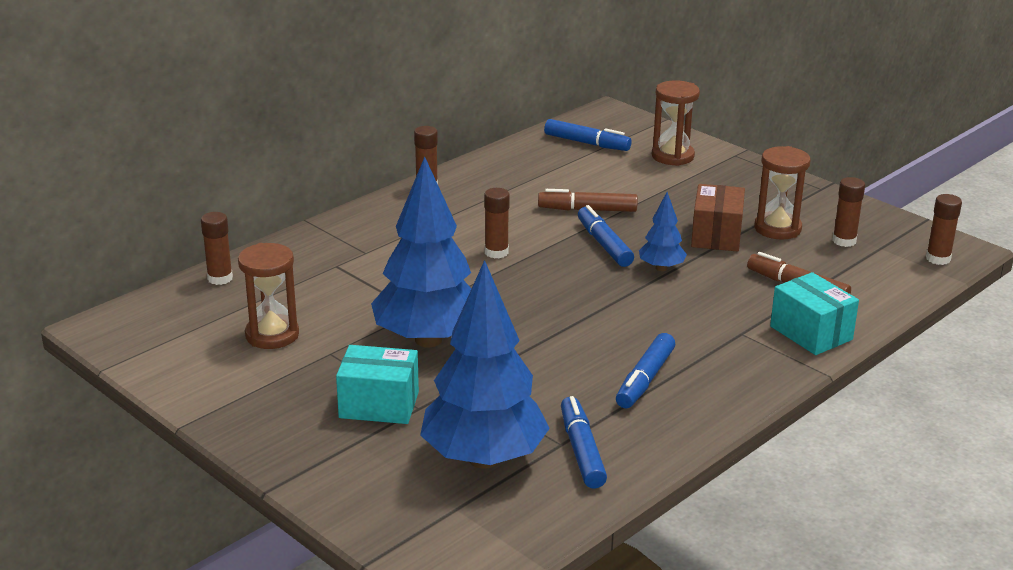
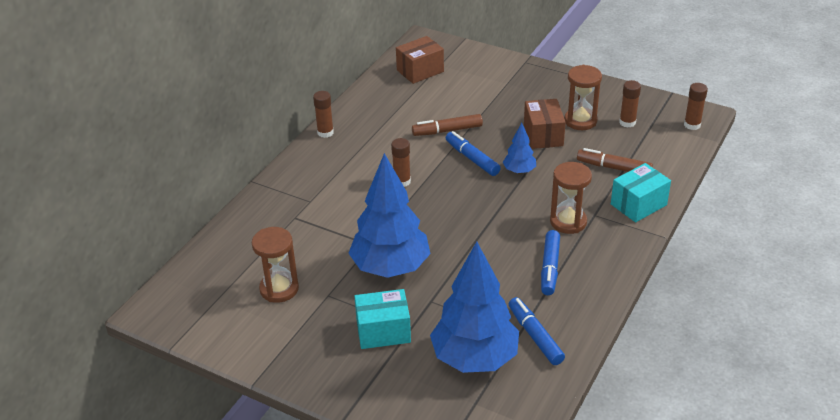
camera: 15 degrees left, 10 degrees up
(220, 278) = (216, 247): brown glue stick -> none
(587, 143) = (420, 71): blue marker -> brown box
(672, 156) = (484, 71): brown hourglass -> brown hourglass (568, 222)
(811, 333) = (638, 204): turquoise box -> turquoise box turned 75 degrees counterclockwise

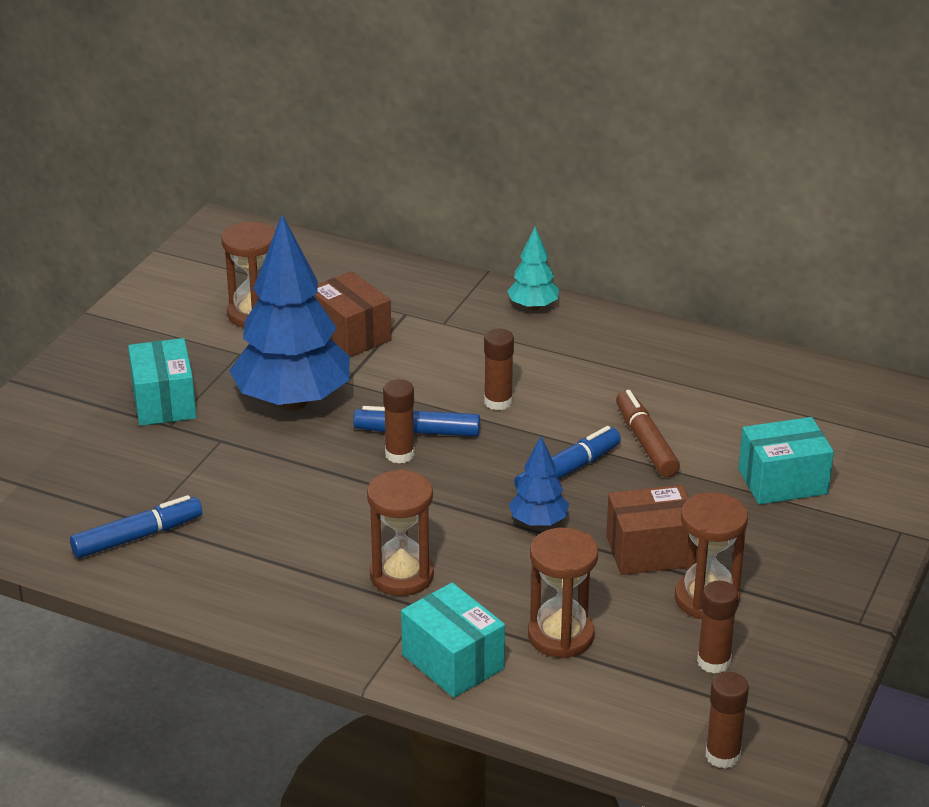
camera: 85 degrees right, 5 degrees down
(300, 164) = (533, 307): none -> turquoise tree
(325, 132) = (619, 322): brown glue stick -> brown glue stick (399, 454)
(420, 71) = (829, 406): brown box -> brown box (350, 334)
(475, 358) = (101, 482): blue tree -> none
(485, 90) = (783, 482): none -> turquoise box
(550, 268) = (286, 553): blue marker -> blue marker (417, 432)
(613, 168) = (561, 636): brown marker -> brown hourglass

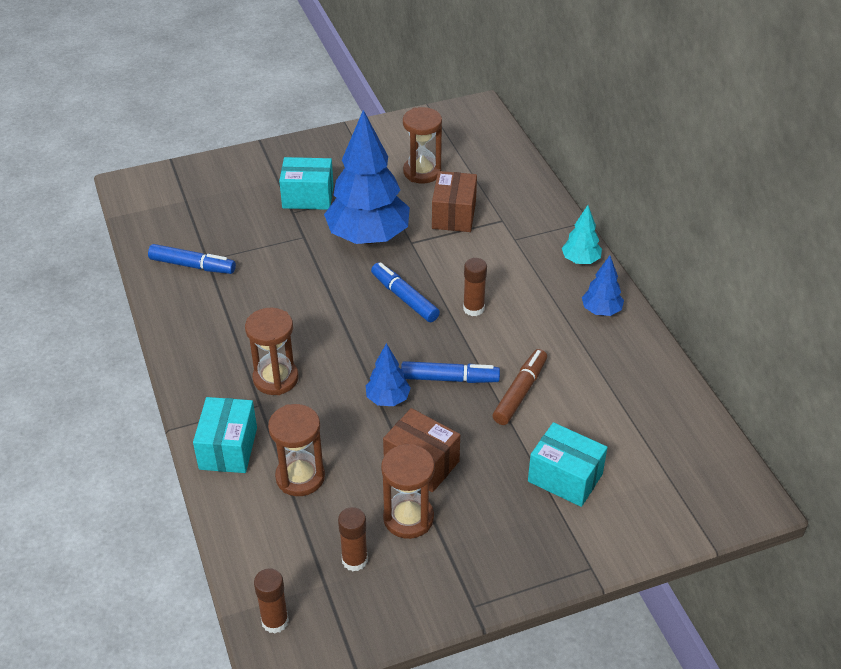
camera: 45 degrees right, 10 degrees up
(164, 402) = (308, 197): turquoise box -> turquoise box turned 60 degrees clockwise
(399, 454) = (376, 305): brown glue stick -> none
(614, 337) = (601, 311): none -> blue tree

